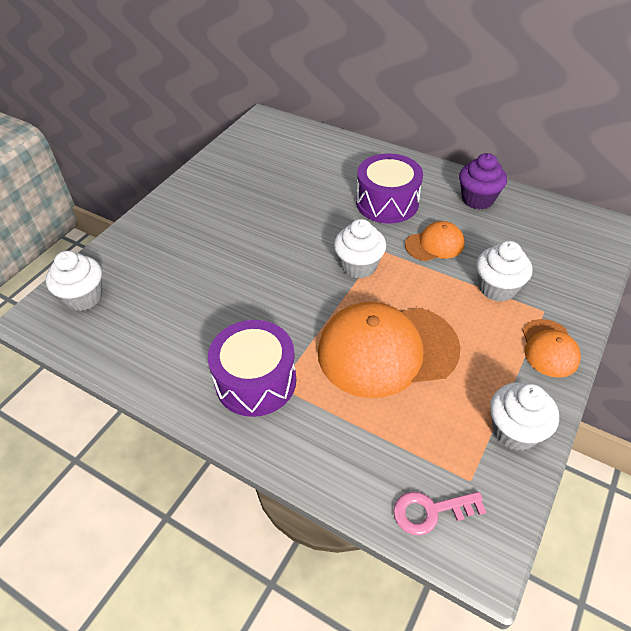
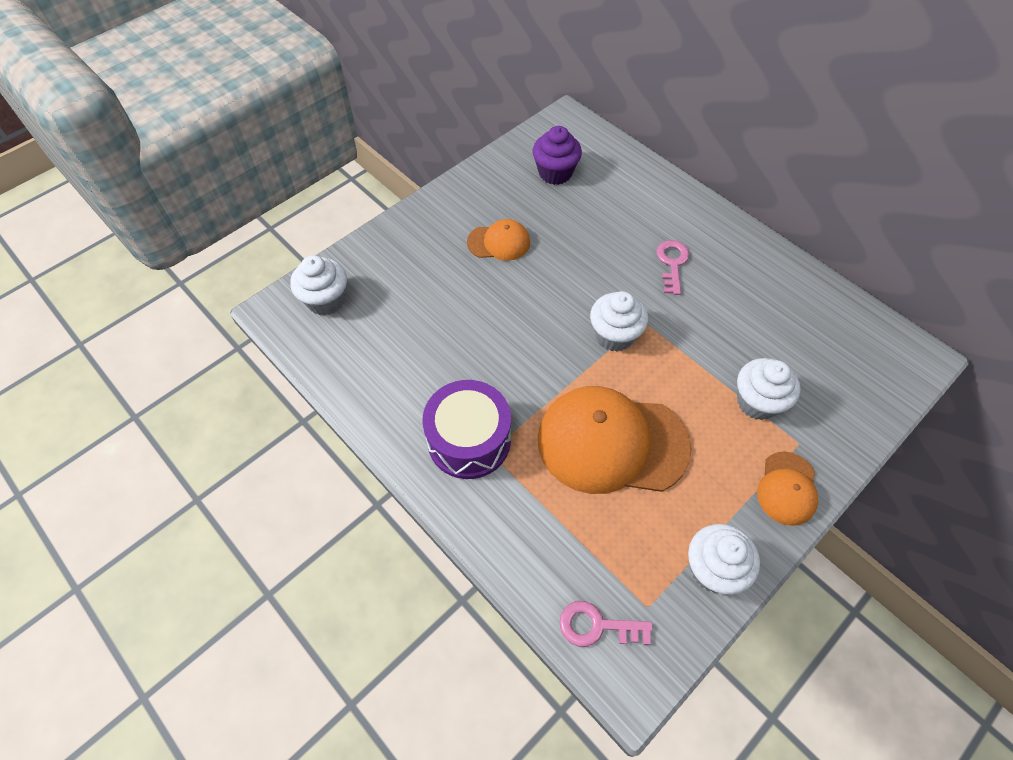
camera: 15 degrees right, 10 degrees up
(387, 202) = (672, 263): purple drum -> pink key
(434, 244) = (707, 330): orange cap -> orange cap (499, 242)
(477, 199) = (778, 283): purple cupcake -> purple cupcake (555, 173)

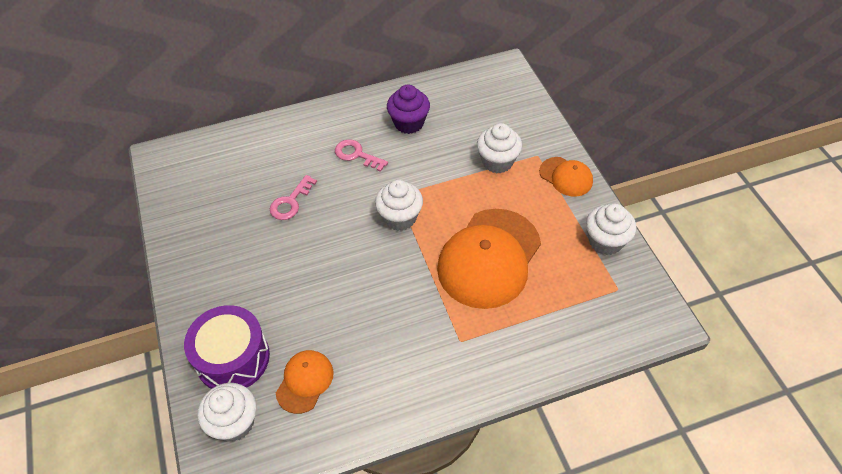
camera: 65 degrees left, 5 degrees down
(469, 440) = (442, 352): purple drum -> purple drum (233, 358)
(499, 242) = (261, 258): orange cap -> orange cap (305, 382)
(555, 173) = (214, 189): purple cupcake -> purple cupcake (409, 123)
(596, 626) = (621, 325): pink key -> pink key (290, 202)

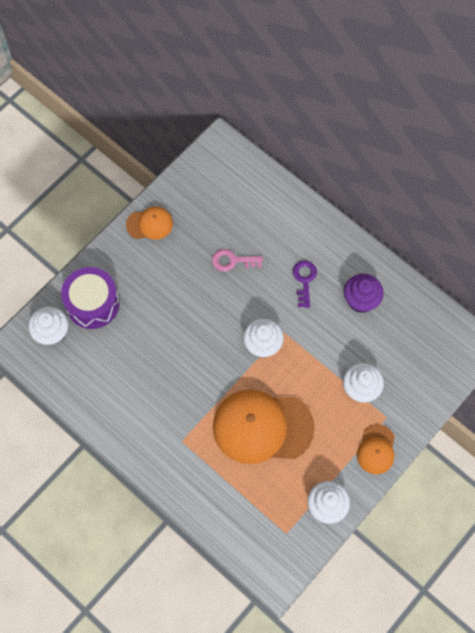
camera: 60 degrees right, 15 degrees up
(305, 382) = (100, 358): orange cap -> orange cap (149, 224)
(356, 155) = (304, 280): pink key -> purple key

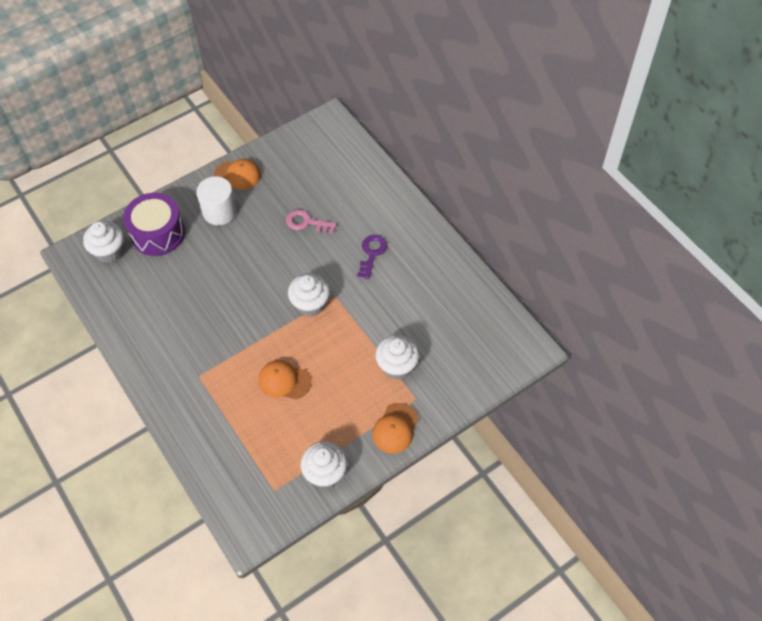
camera: 15 degrees right, 10 degrees down
(145, 267) = (219, 211): none -> white cylinder
(262, 427) = (284, 381): orange cap -> orange cap, size x0.50
(361, 300) = (423, 283): purple cupcake -> none

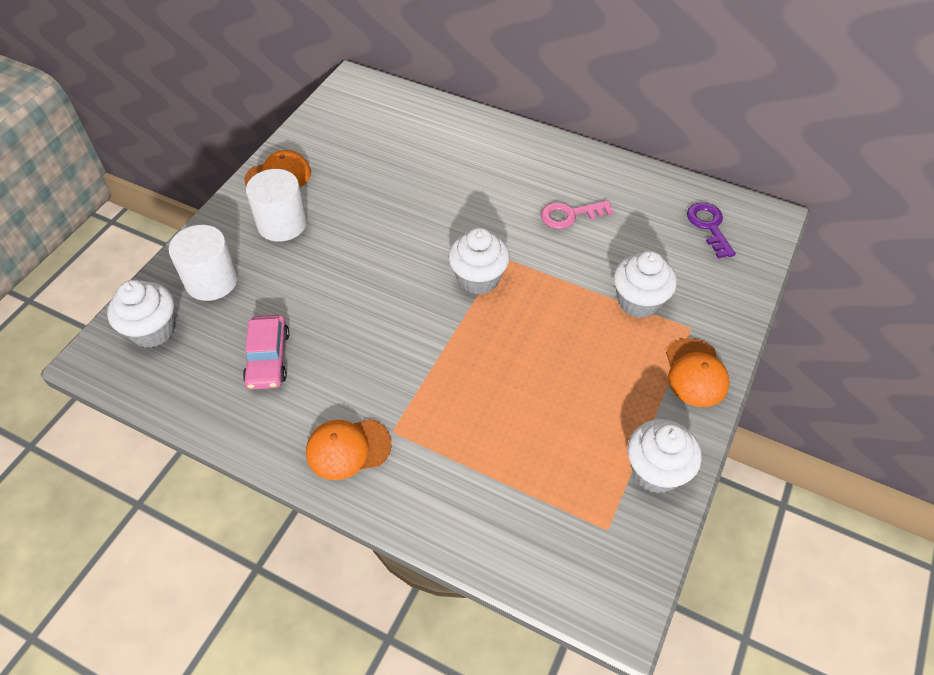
camera: 30 degrees left, 5 degrees down
(158, 233) = (211, 280): purple drum -> white cylinder
(160, 299) = (268, 358): none -> pink car
(284, 381) = (514, 382): orange cap -> orange cap (348, 448)
(306, 222) = (404, 193): pink key -> pink key (569, 215)
(372, 253) = (509, 195): purple key -> purple key (709, 226)

